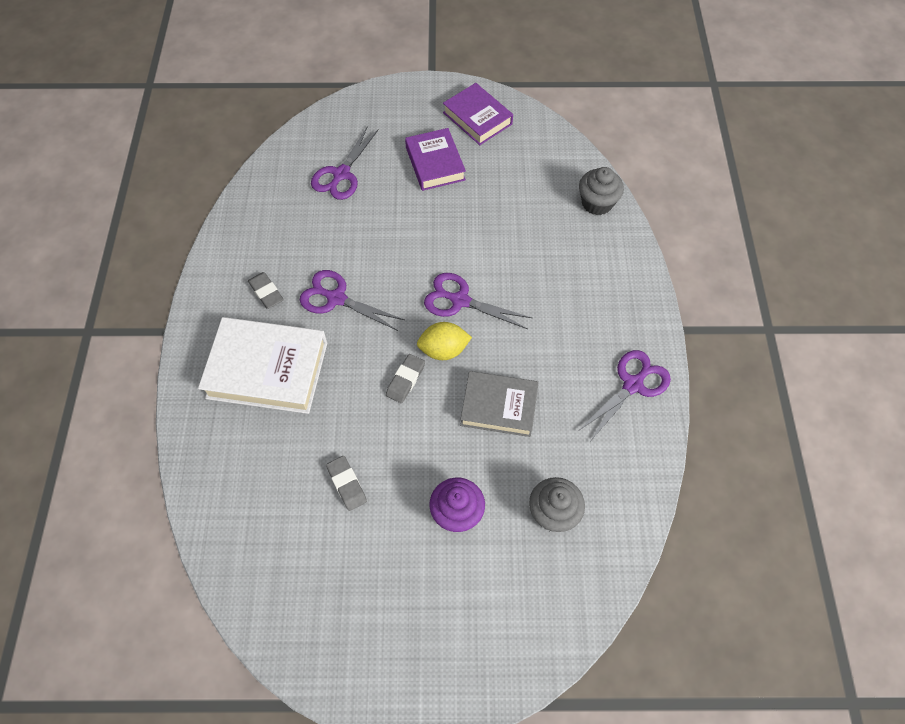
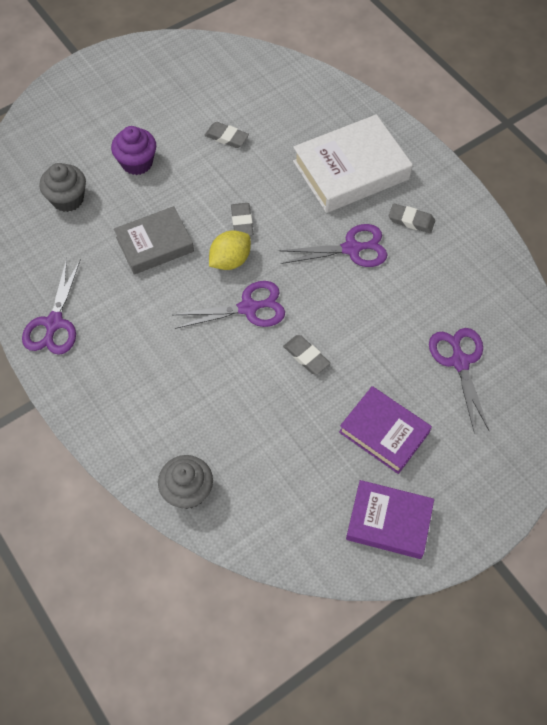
camera: 145 degrees right, 0 degrees up
(445, 239) = (306, 356): none -> grey eraser

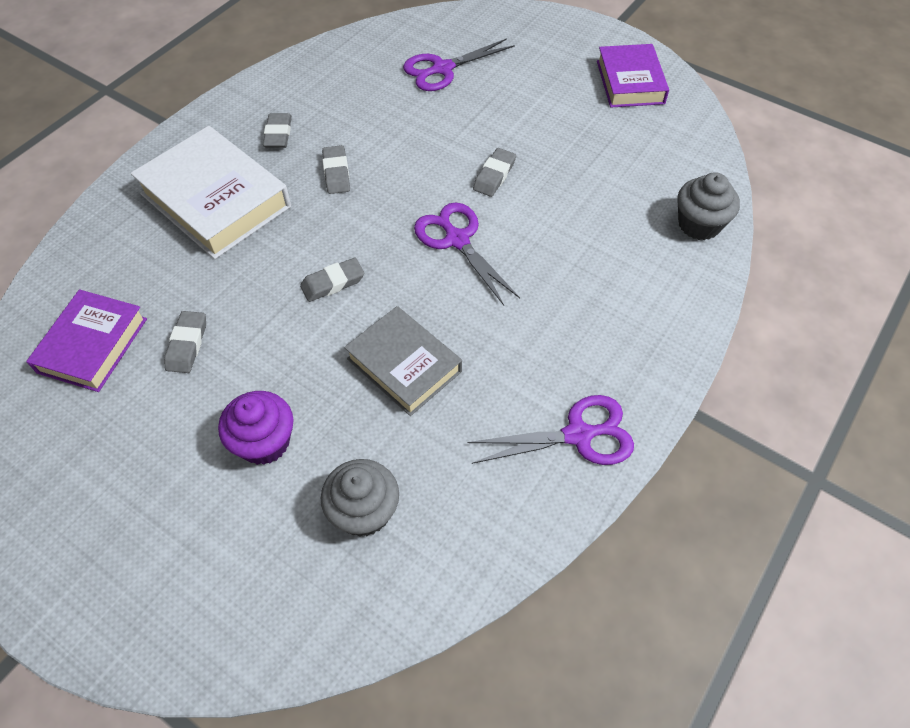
camera: 110 degrees left, 5 degrees down
(230, 260) = (397, 276): yellow lemon -> none
(351, 249) = (336, 173): purple scissors -> grey eraser
(384, 432) = (546, 102): purple book -> purple book (92, 345)

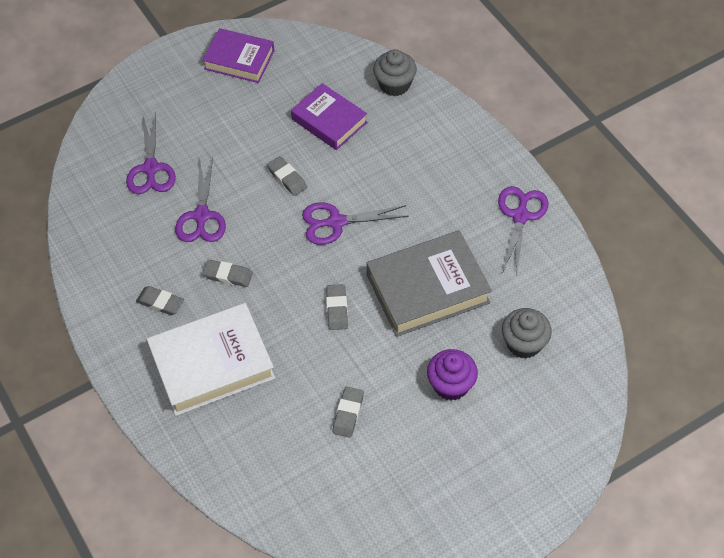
camera: 65 degrees left, 0 degrees up
(92, 345) = (318, 476): purple book -> purple book (329, 121)
(187, 345) = (348, 413): grey eraser -> grey eraser turned 75 degrees clockwise
(404, 126) = (201, 216): none -> purple scissors
(404, 365) = (427, 288): grey book -> grey book, size x1.53

